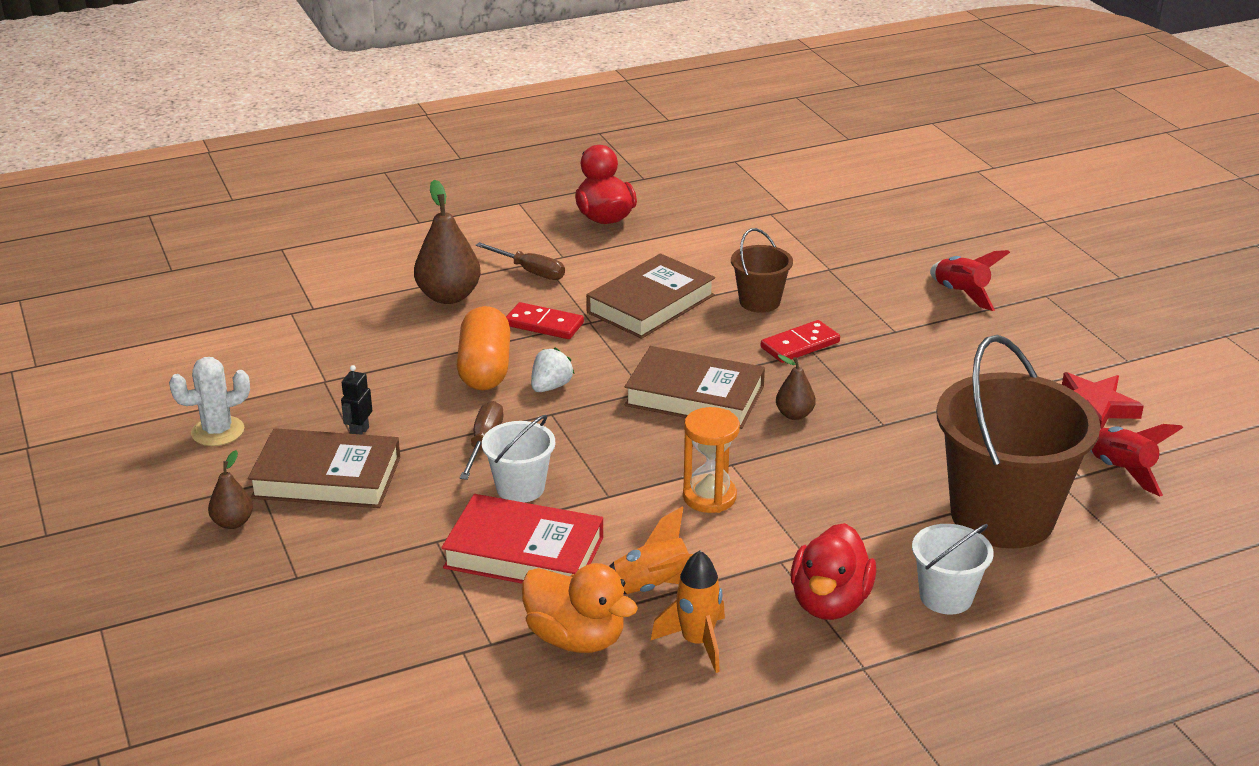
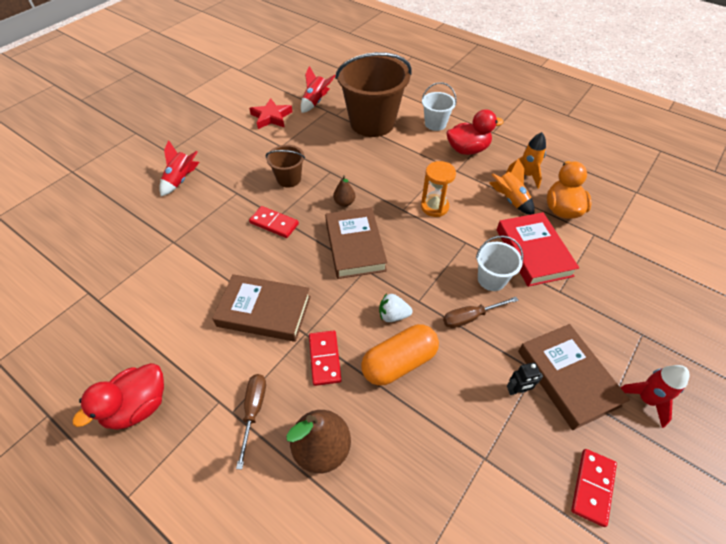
camera: 120 degrees left, 20 degrees up
(218, 431) = (592, 487): white cactus -> red domino
(233, 523) = (646, 399): brown pear -> red rocket
(759, 302) = (233, 258): brown bucket -> brown bucket (289, 179)

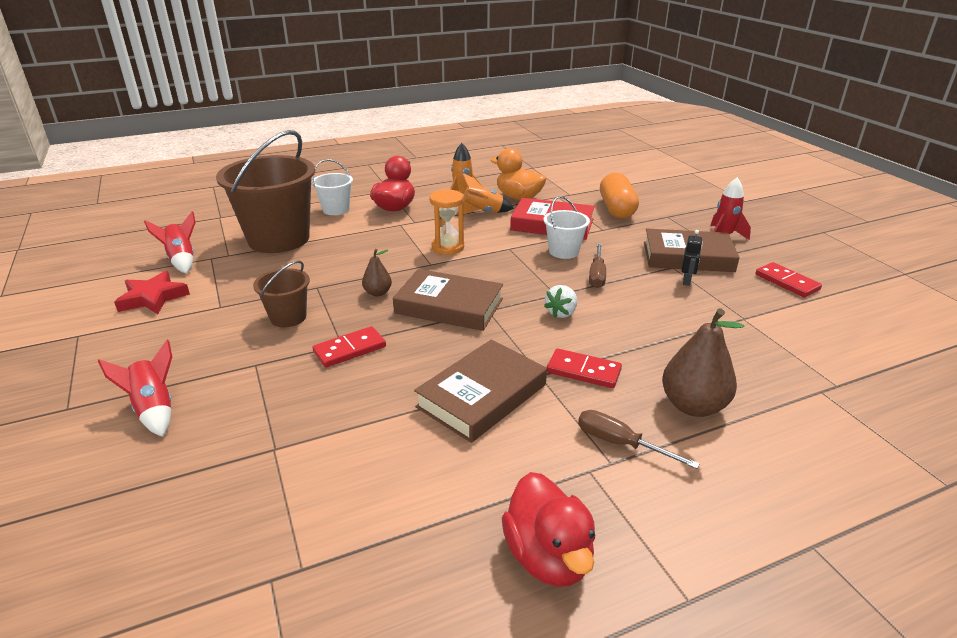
camera: 60 degrees left, 20 degrees down
(399, 362) = (620, 327): orange capsule -> orange capsule (616, 209)

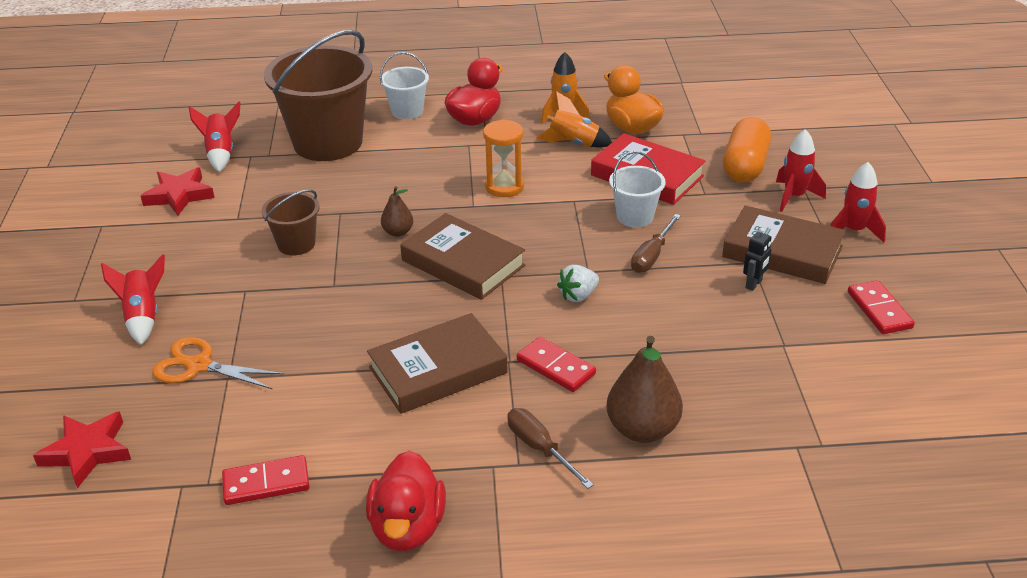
camera: 20 degrees right, 5 degrees up
(135, 570) = (87, 452): none -> red star
(237, 444) = (199, 366): none -> orange scissors
(349, 349) = (338, 293): red domino -> red domino (266, 483)
(666, 222) = (794, 197): none -> red rocket

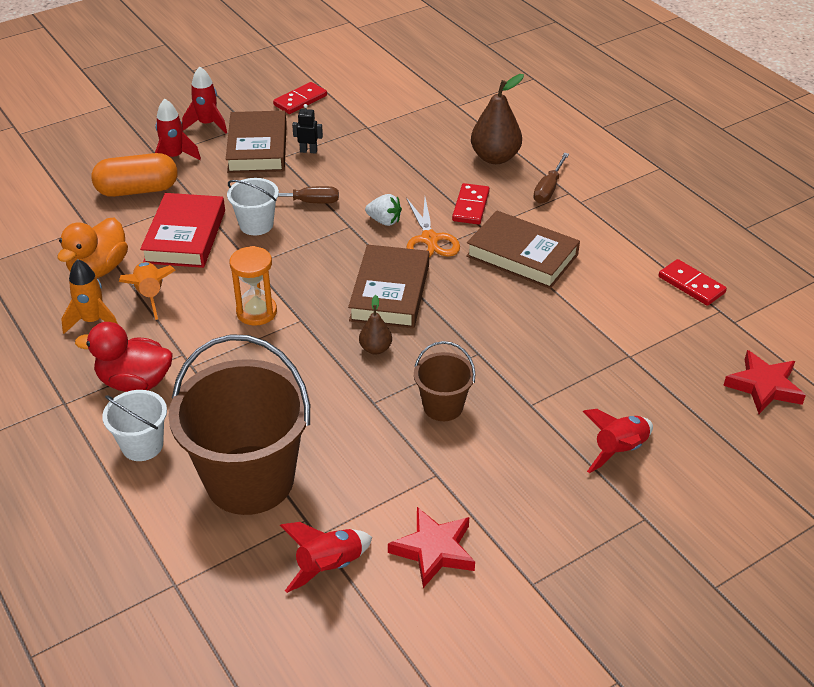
camera: 120 degrees left, 5 degrees up
(199, 366) = (634, 379): orange scissors -> orange scissors (430, 239)
(408, 527) = (657, 214): red duck -> none

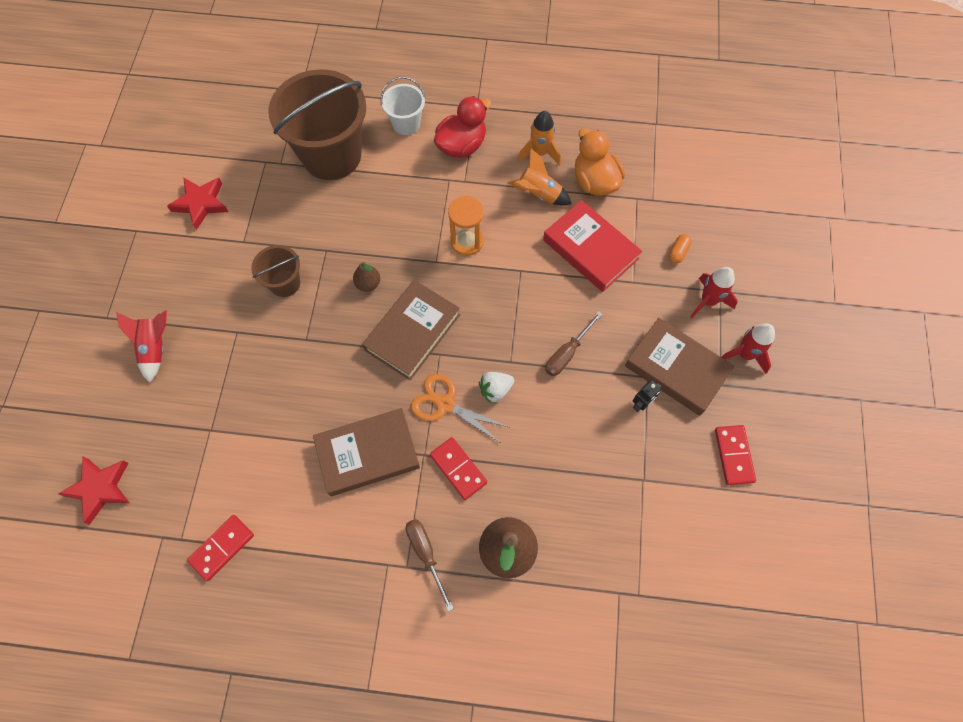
camera: 130 degrees right, 25 degrees up
(137, 190) = (678, 252): orange capsule -> orange capsule, size x0.43
(256, 225) = (566, 301): white bucket -> none
(329, 567) = (242, 154): red rocket -> none
(390, 292) = (412, 332): brown book -> brown book turned 75 degrees clockwise
(691, 285) = (222, 547): red domino -> red domino turned 45 degrees counterclockwise

